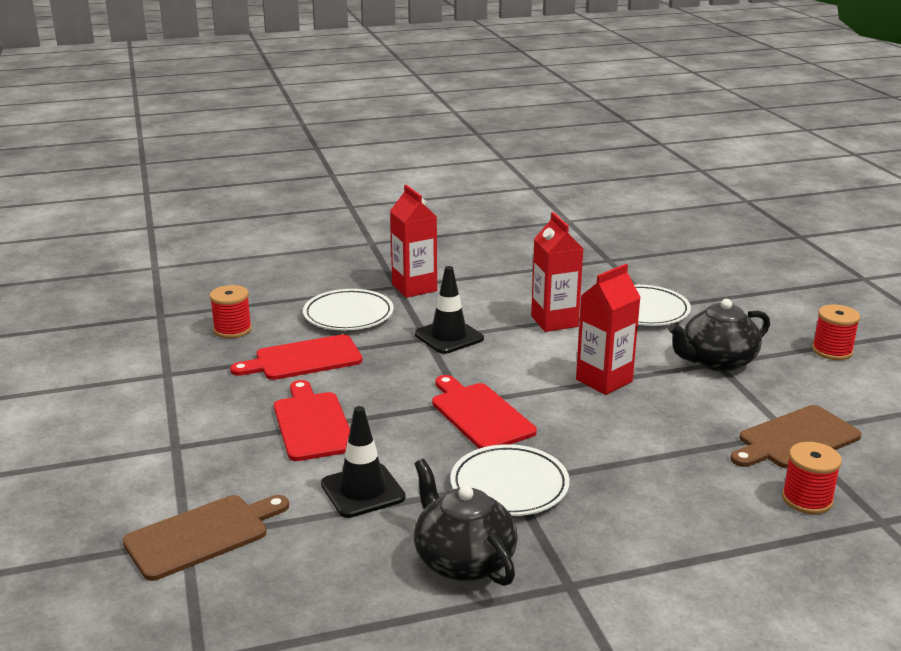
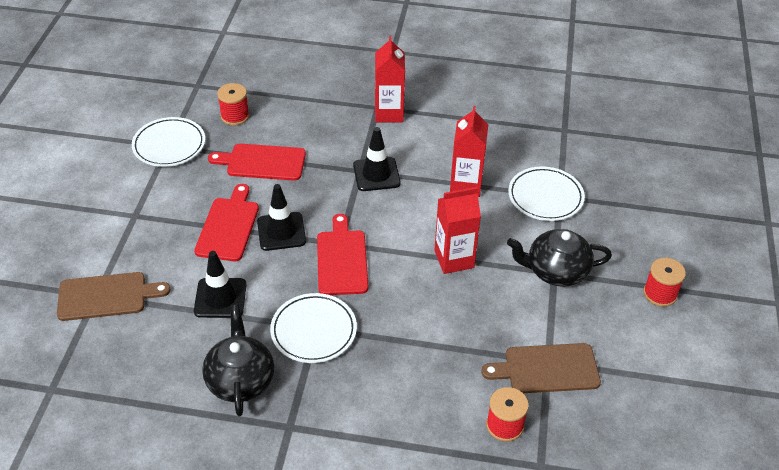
camera: 25 degrees right, 20 degrees up
(348, 315) = (322, 127): white plate -> white plate (169, 145)
(383, 410) = (281, 231): none -> black traffic cone

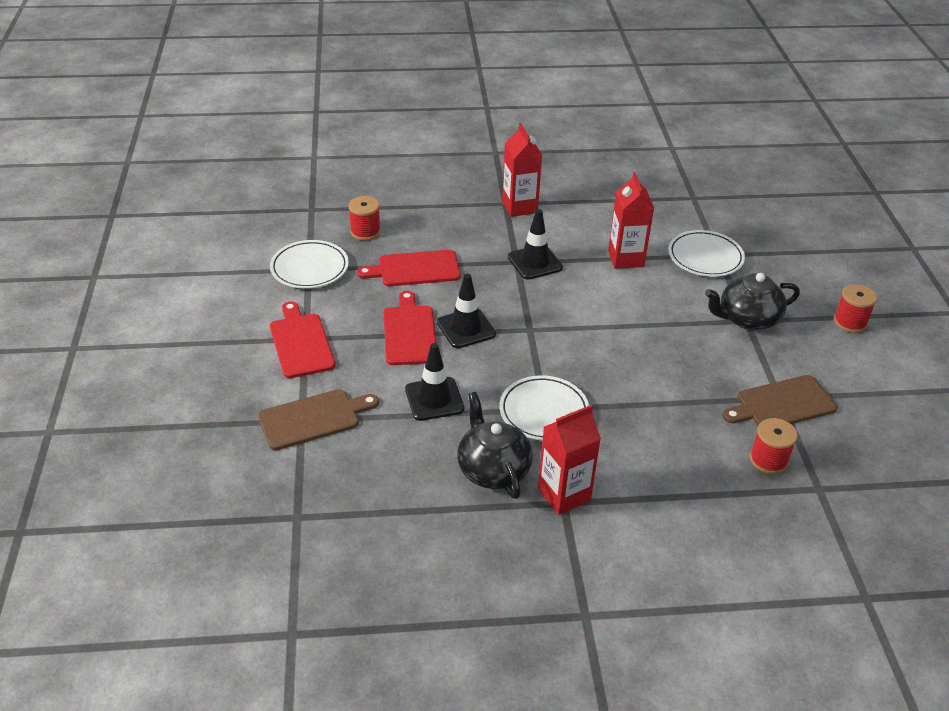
camera: 15 degrees left, 5 degrees down
(341, 259) = (539, 343): red cutting board -> red cutting board (301, 343)
(454, 259) = (647, 325): red carton -> red carton (564, 494)

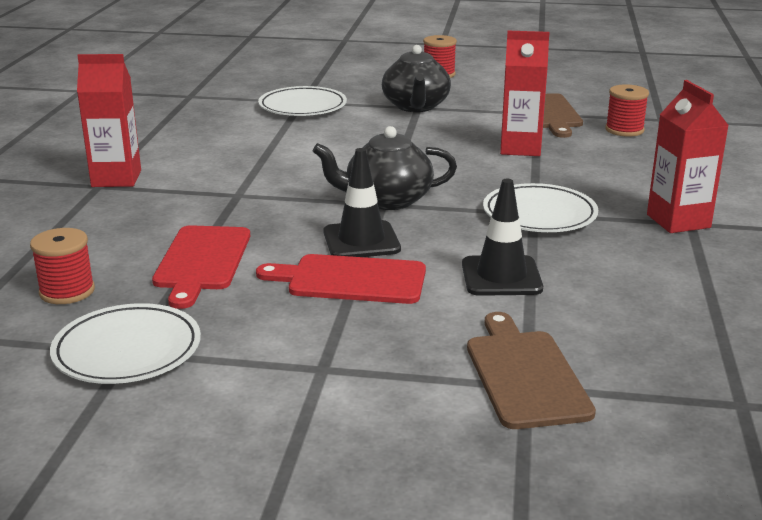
camera: 75 degrees left, 15 degrees down
(301, 343) = (332, 373): red cutting board -> none
(492, 469) = (638, 254): black teapot -> black teapot (387, 200)
(535, 262) = (248, 185): black traffic cone -> none
(625, 258) = (277, 139): red carton -> red carton (520, 148)

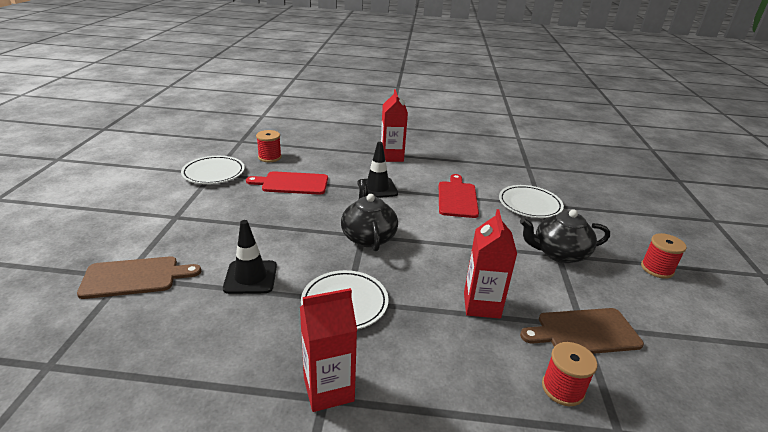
camera: 85 degrees right, 5 degrees up
(351, 280) = (261, 224): red cutting board -> red cutting board (457, 198)
(361, 241) = (309, 227): black traffic cone -> black traffic cone (377, 188)

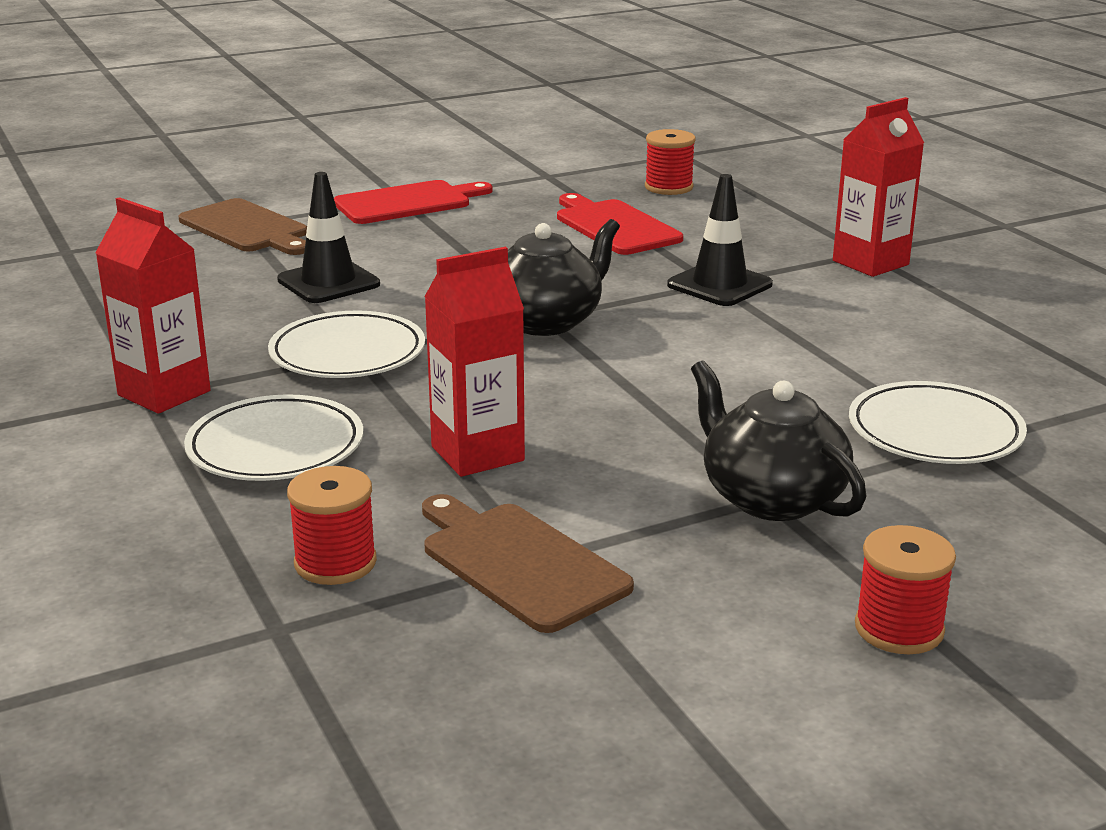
camera: 60 degrees right, 5 degrees down
(214, 173) = (550, 175): white plate -> white plate (275, 447)
(457, 198) = (818, 356): red cutting board -> red cutting board (407, 202)

